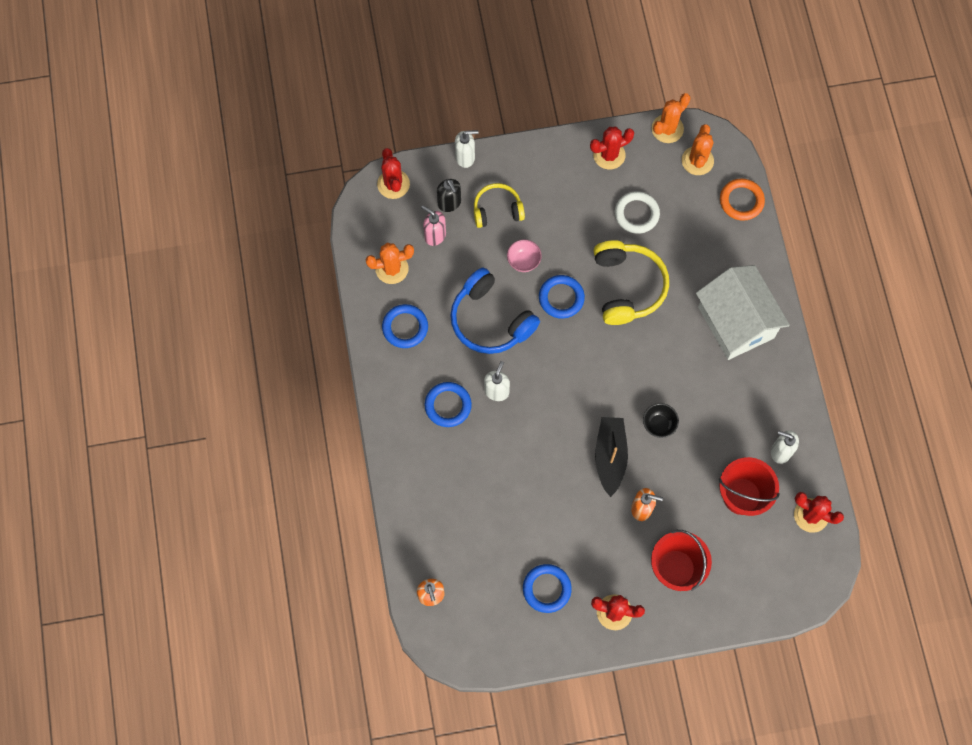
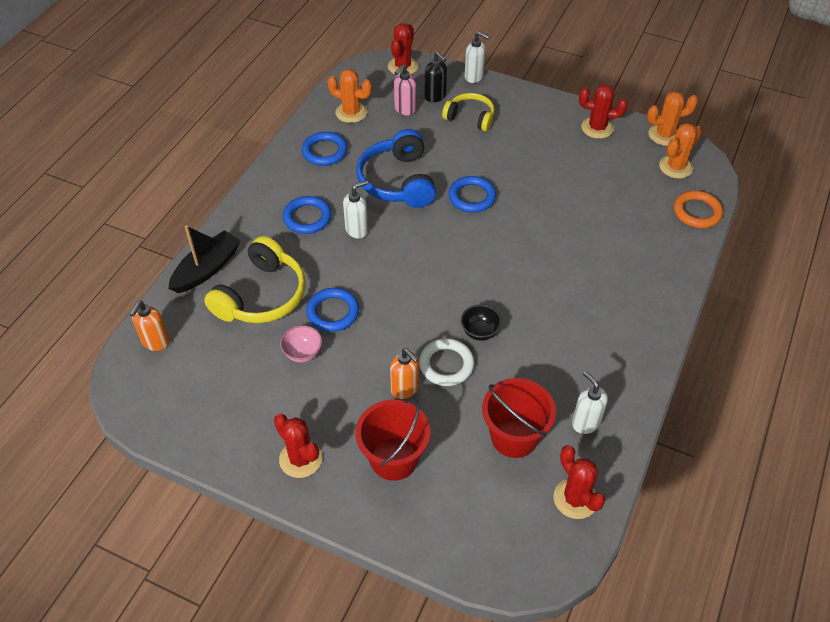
camera: 35 degrees right, 20 degrees down
(435, 235) = (405, 109): pink soap dispenser -> pink soap dispenser turned 120 degrees counterclockwise
(449, 203) = (435, 96): black soap dispenser -> black soap dispenser turned 45 degrees counterclockwise
(523, 261) = (461, 158): pink bowl -> pink bowl (303, 353)
(546, 589) = (257, 399): blue ring -> blue ring (333, 312)
(610, 456) = (412, 331): black boat -> black boat (207, 269)
(627, 287) = (538, 218): yellow headphones -> yellow headphones (262, 296)
(636, 214) = (589, 175): white ring -> white ring (446, 364)
(736, 322) = (621, 295): white house -> none

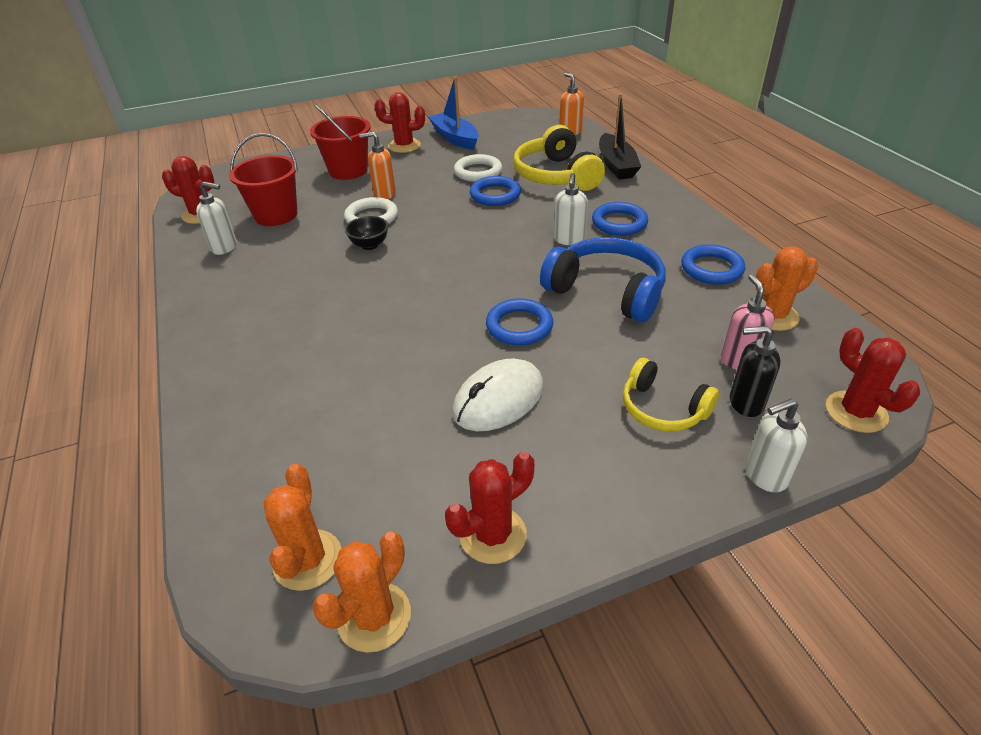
camera: 135 degrees right, 10 degrees down
(245, 428) = (455, 138): none -> blue boat
(303, 353) = (478, 172): pink bowl -> white ring
(470, 118) = (663, 408): yellow headphones -> yellow headphones turned 60 degrees clockwise
(532, 170) = (498, 400): none -> white mouse
(697, 212) = (225, 502): orange ring -> none

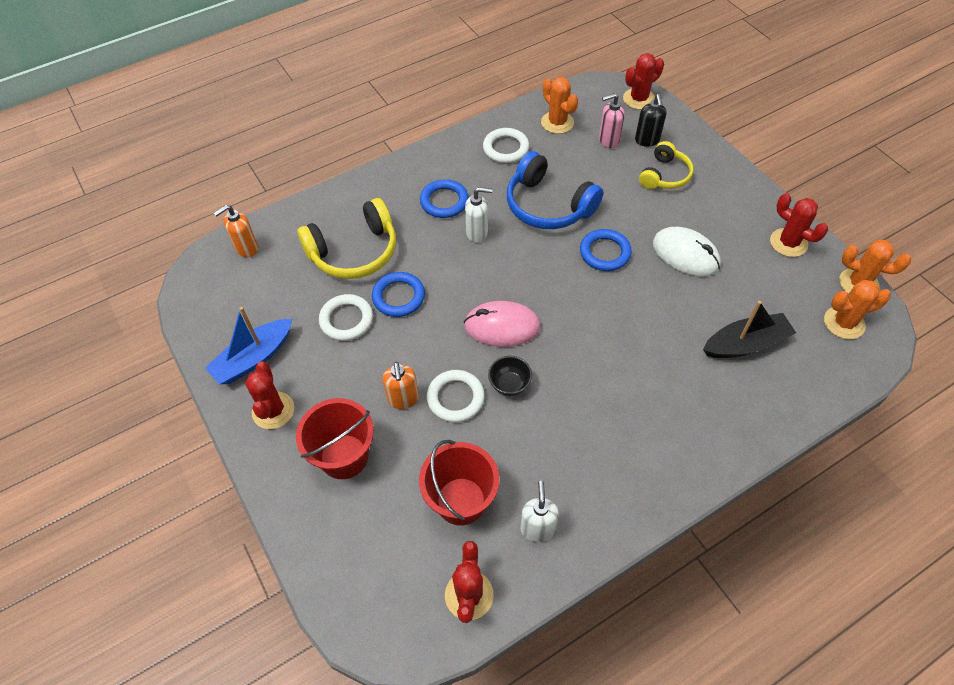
camera: 100 degrees left, 15 degrees up
(438, 246) = (502, 326): none -> pink mouse
(607, 291) = (548, 205): blue headphones -> blue headphones turned 75 degrees counterclockwise
(616, 165) = (331, 207): black boat -> black boat (745, 344)
(711, 269) = (506, 148): blue ring -> white ring
(765, 476) = (701, 137): white soap dispenser -> none

